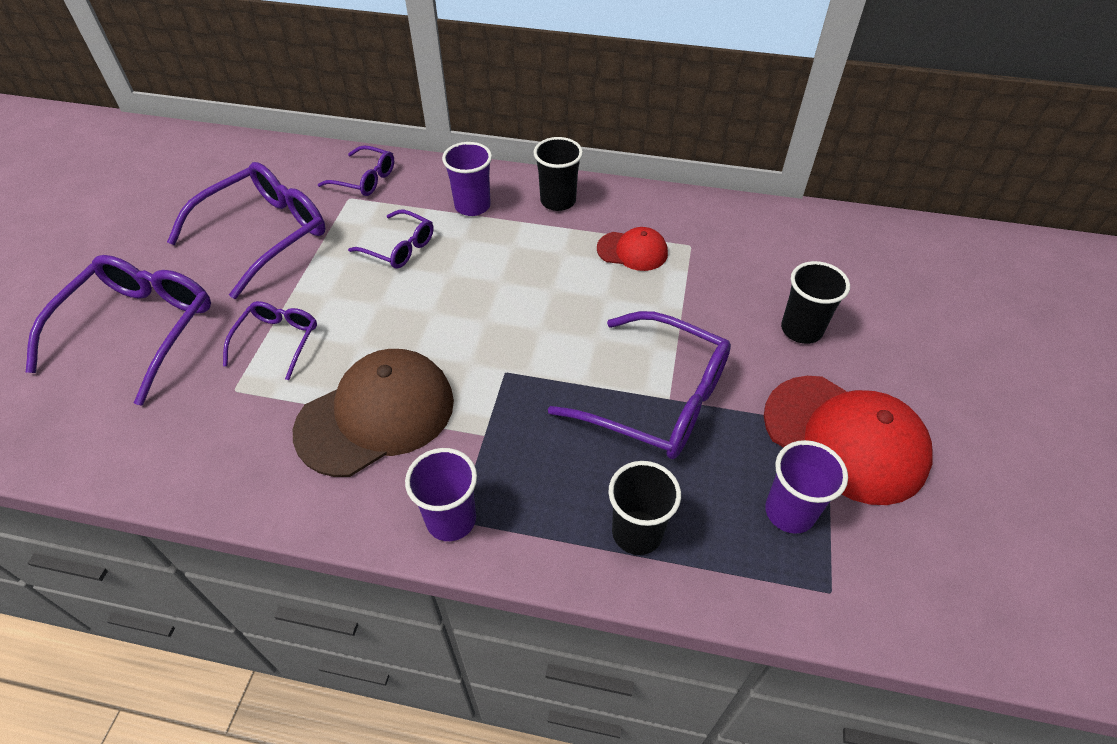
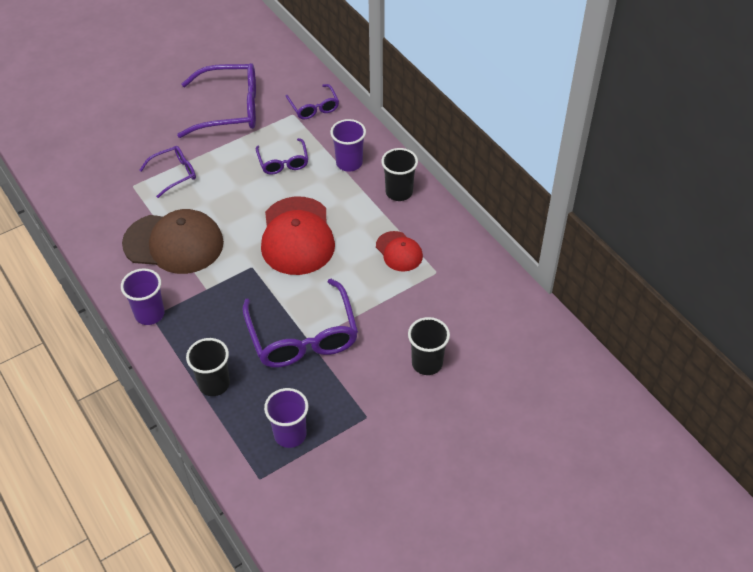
camera: 45 degrees right, 0 degrees up
(139, 330) = (126, 125): purple glasses -> none
(845, 438) = (365, 429): red cap -> red cap (297, 236)

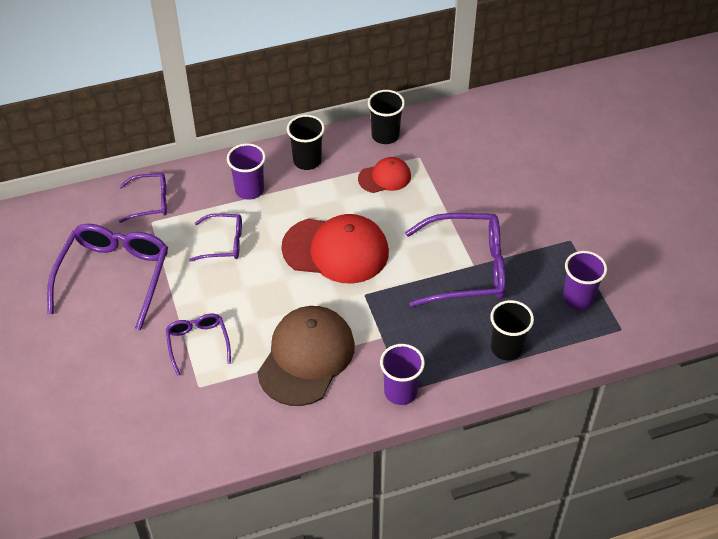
camera: 75 degrees left, 0 degrees up
(427, 363) = (522, 187): black cup -> black cup (385, 135)

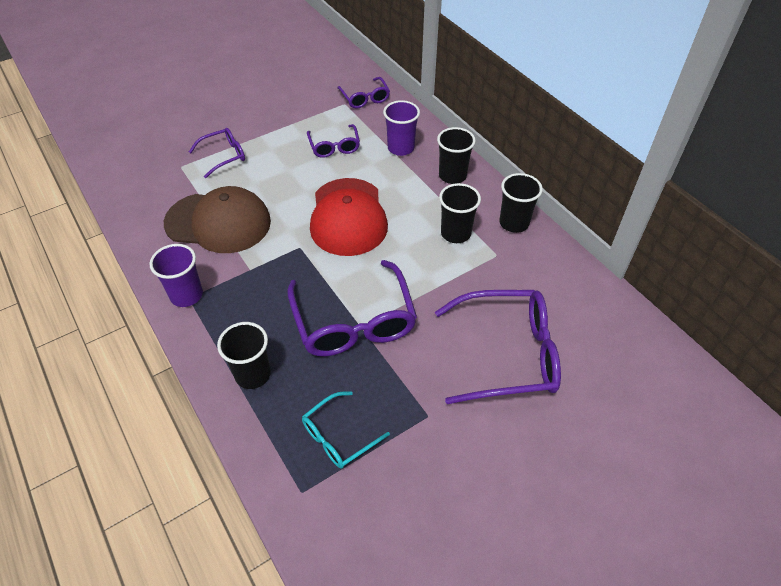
camera: 75 degrees right, 0 degrees up
(114, 276) = (282, 99): purple glasses -> purple glasses (507, 354)
(384, 177) = (455, 233): red cap -> black cup
(578, 298) = (339, 436): purple cup -> turquoise glasses

